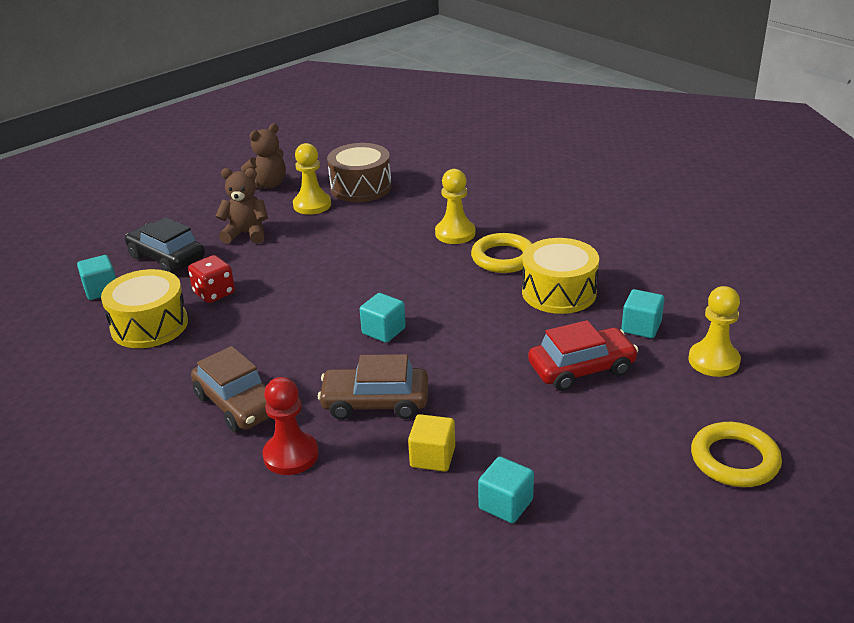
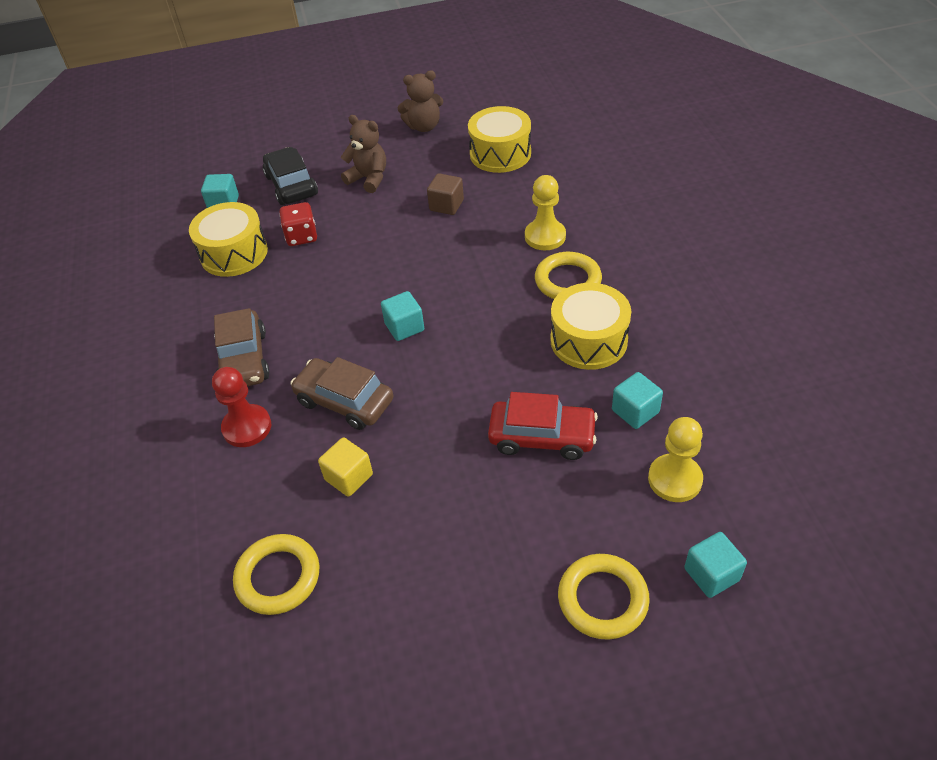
camera: 30 degrees right, 15 degrees up
(312, 205) = (444, 162): yellow pawn -> none
(343, 234) = (446, 205): none -> brown cube
(361, 187) = (500, 154): brown drum -> yellow drum
(433, 559) = (278, 577): none -> yellow ring
(505, 504) = (370, 551): turquoise cube -> turquoise cube (711, 574)

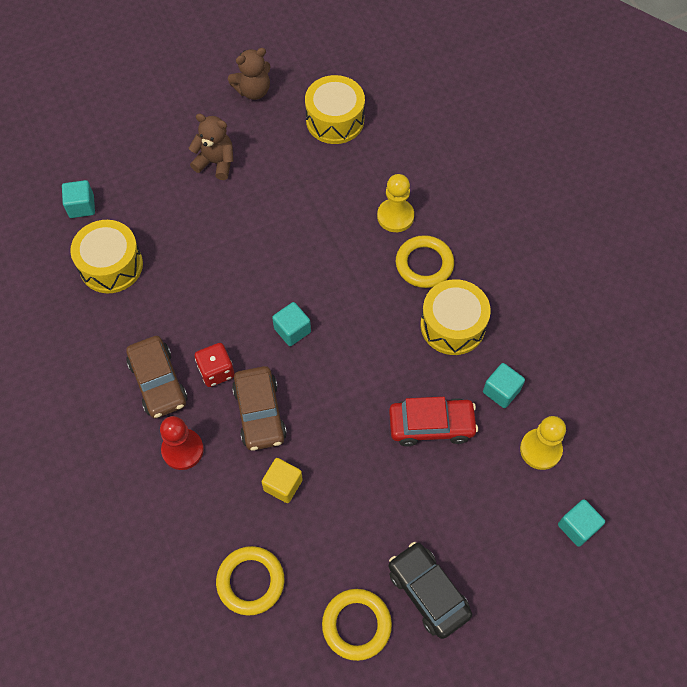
camera: 15 degrees left, 15 degrees up
(291, 185) = (142, 177): black car -> black car (428, 592)
(301, 236) = (170, 239): red dice -> red dice (216, 371)
(344, 401) = (260, 413): brown car -> brown car turned 120 degrees counterclockwise
(446, 205) = (298, 188): brown cube -> none
(602, 599) = (502, 559): yellow ring -> yellow ring (356, 625)

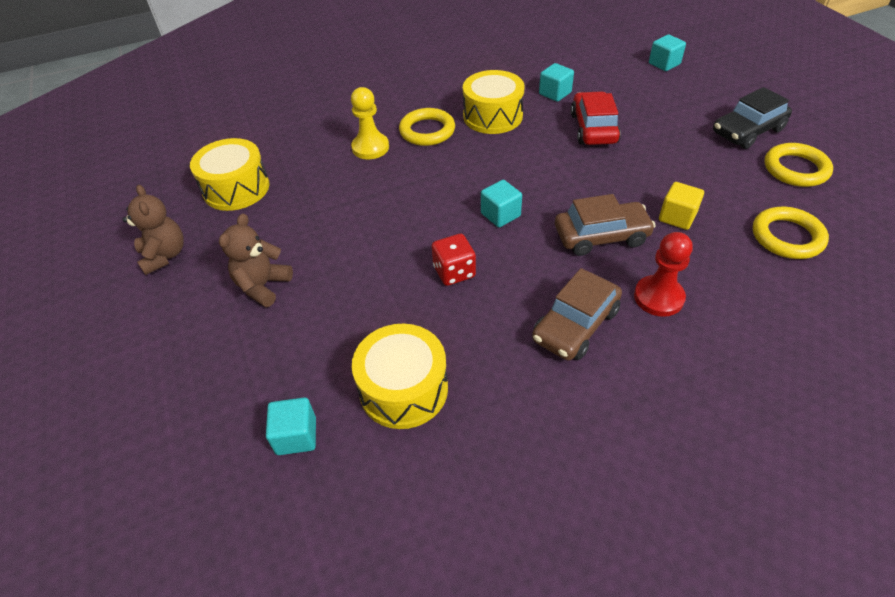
camera: 85 degrees left, 15 degrees down
(158, 382) = (575, 325): brown car -> brown car turned 150 degrees clockwise
(216, 371) = (555, 273): red dice -> red dice (454, 272)
(540, 449) = (604, 77): yellow pawn -> none

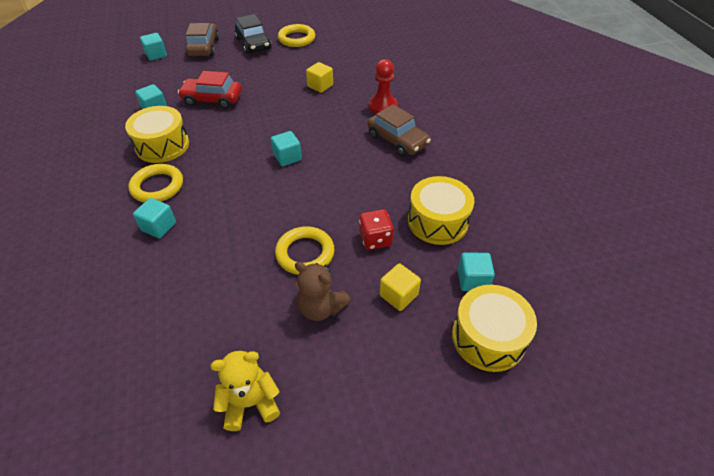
camera: 85 degrees left, 0 degrees up
(164, 255) = (250, 403): brown teddy bear -> yellow teddy bear
(236, 188) = (165, 340): yellow drum -> yellow drum (488, 337)
(275, 354) = (398, 295): none -> yellow cube
(370, 148) = (159, 227): yellow pawn -> turquoise cube
(454, 272) = (338, 187): red dice -> red dice (375, 239)
(601, 236) = (326, 117): brown car -> brown car (204, 47)
(787, 237) = (349, 56): yellow ring -> yellow ring (305, 253)

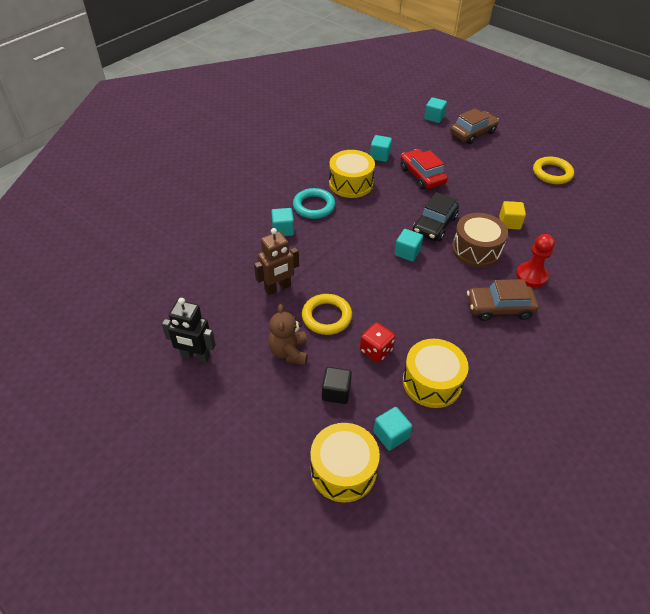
camera: 55 degrees right, 0 degrees up
(157, 186) = (314, 206): yellow ring -> turquoise ring
(231, 273) = (278, 288): none -> brown robot
(250, 403) = (195, 356): yellow teddy bear -> black robot
(254, 44) = (512, 154): black car -> black car (434, 225)
(328, 118) = (476, 249): none -> brown drum
(397, 140) = (499, 308): brown car -> brown car turned 75 degrees clockwise
(398, 295) = (336, 392): yellow cube -> black cube

